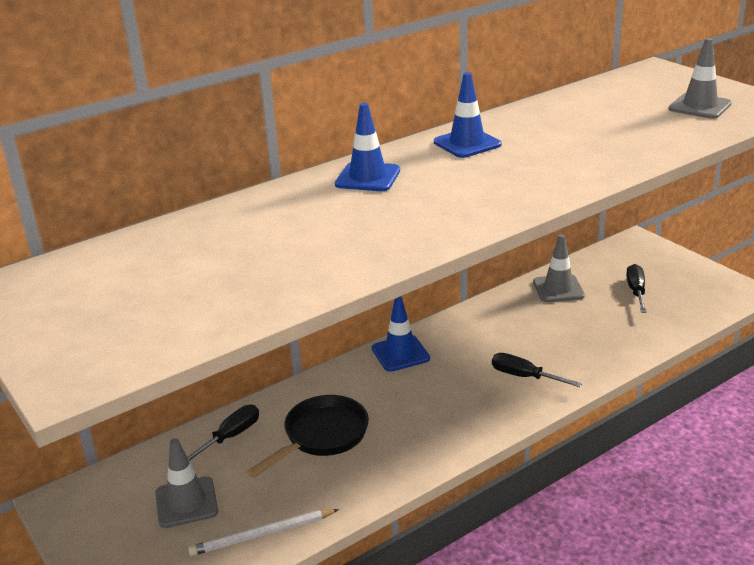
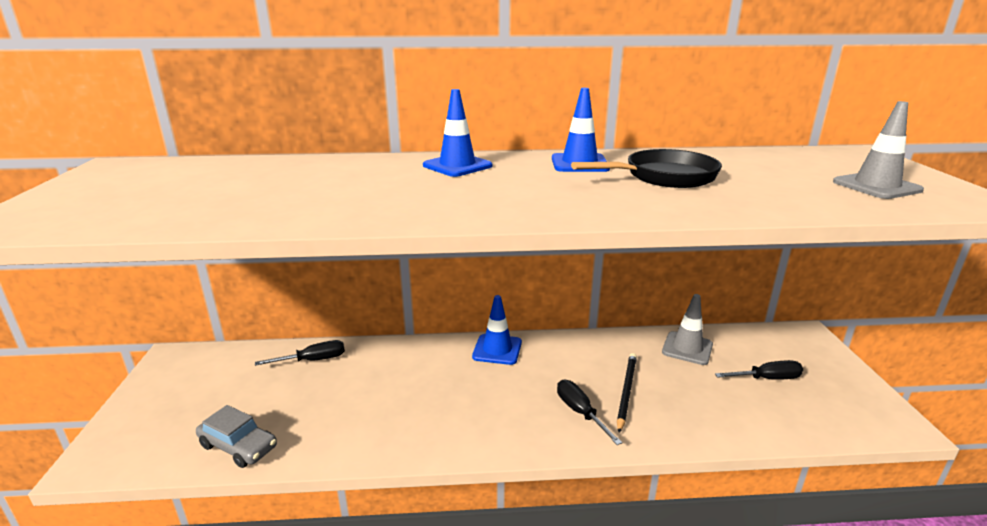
camera: 30 degrees right, 5 degrees down
(186, 502) = (229, 394): grey traffic cone -> none
(262, 535) = (238, 446): white pencil -> grey car
(321, 436) = (368, 388): black pan -> black pan (664, 177)
(544, 345) = (626, 391): none -> black pencil
(636, 291) = (767, 379): black screwdriver -> black screwdriver turned 45 degrees clockwise

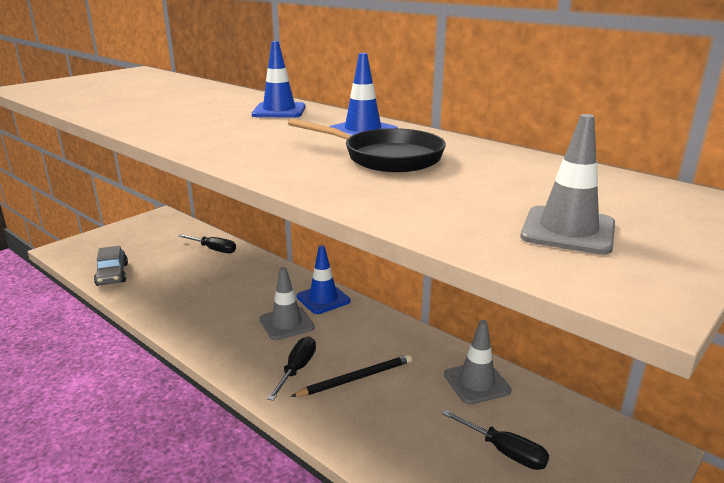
camera: 45 degrees right, 0 degrees up
(507, 384) = (286, 323): none -> grey traffic cone

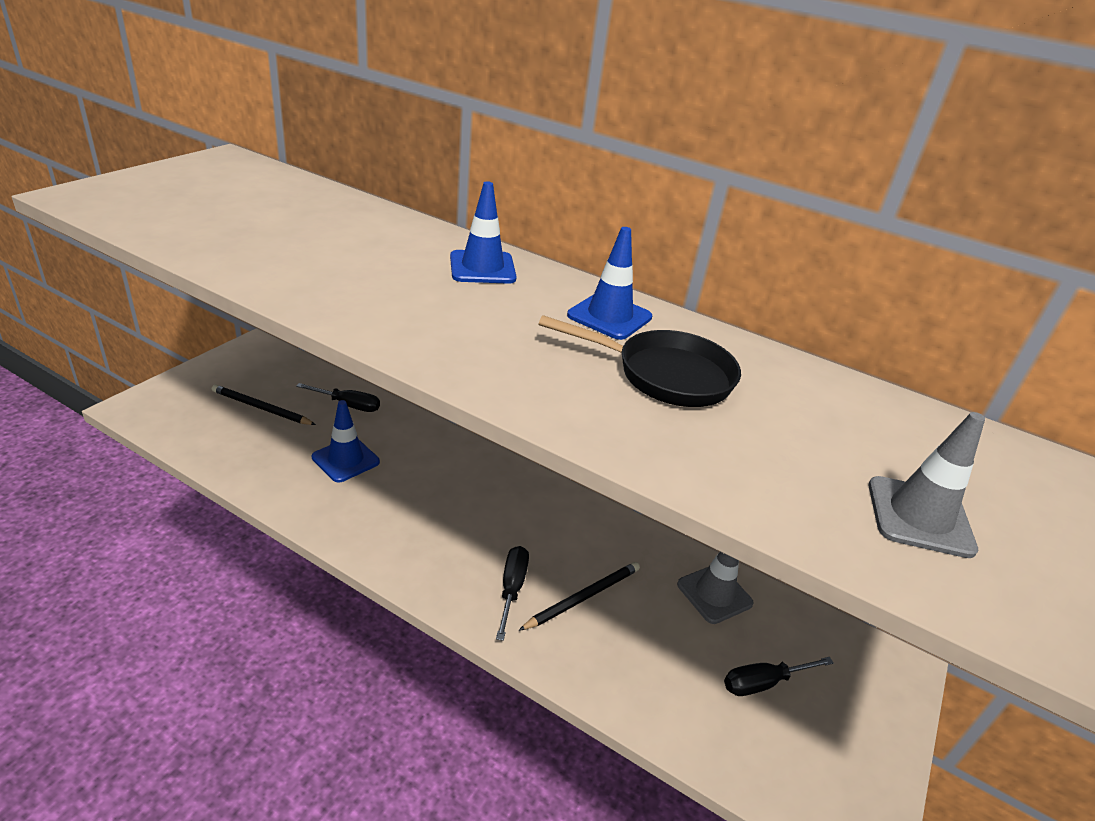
camera: 15 degrees left, 10 degrees up
(112, 275) = (224, 451): grey car -> none
(149, 250) = (261, 408): none -> black pencil
(286, 323) = (478, 521): grey traffic cone -> none
(323, 299) = (511, 481): blue traffic cone -> blue traffic cone (345, 460)
(504, 451) = (763, 682): black screwdriver -> black screwdriver turned 135 degrees clockwise

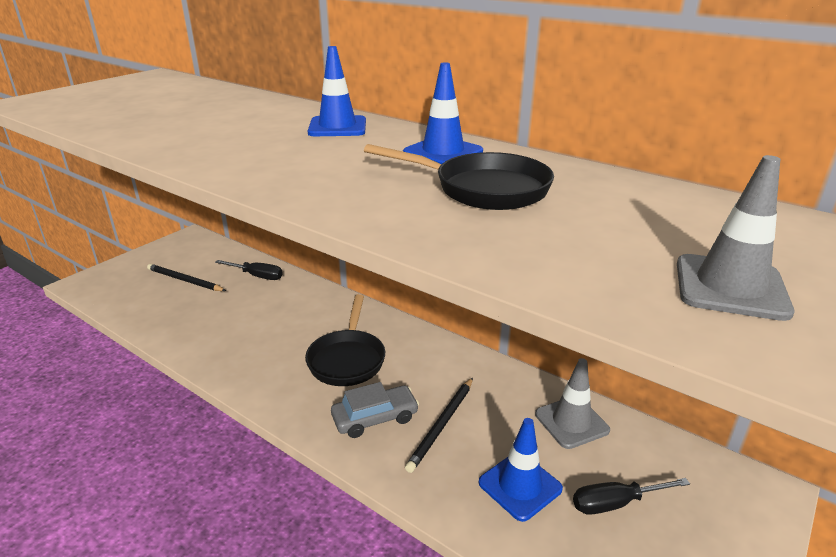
camera: 10 degrees right, 5 degrees down
(345, 460) = (246, 317): blue traffic cone -> blue traffic cone (520, 486)
(471, 517) = (347, 359): none -> black pan
(512, 589) = (375, 418): black screwdriver -> grey car
(583, 597) = (442, 425): black pencil -> black pencil turned 150 degrees clockwise

